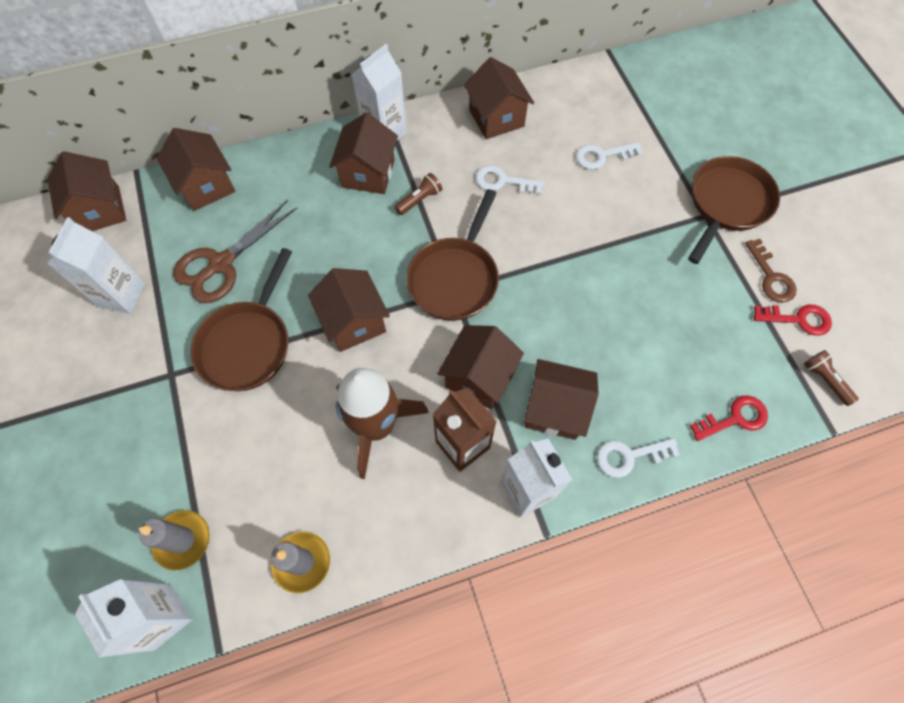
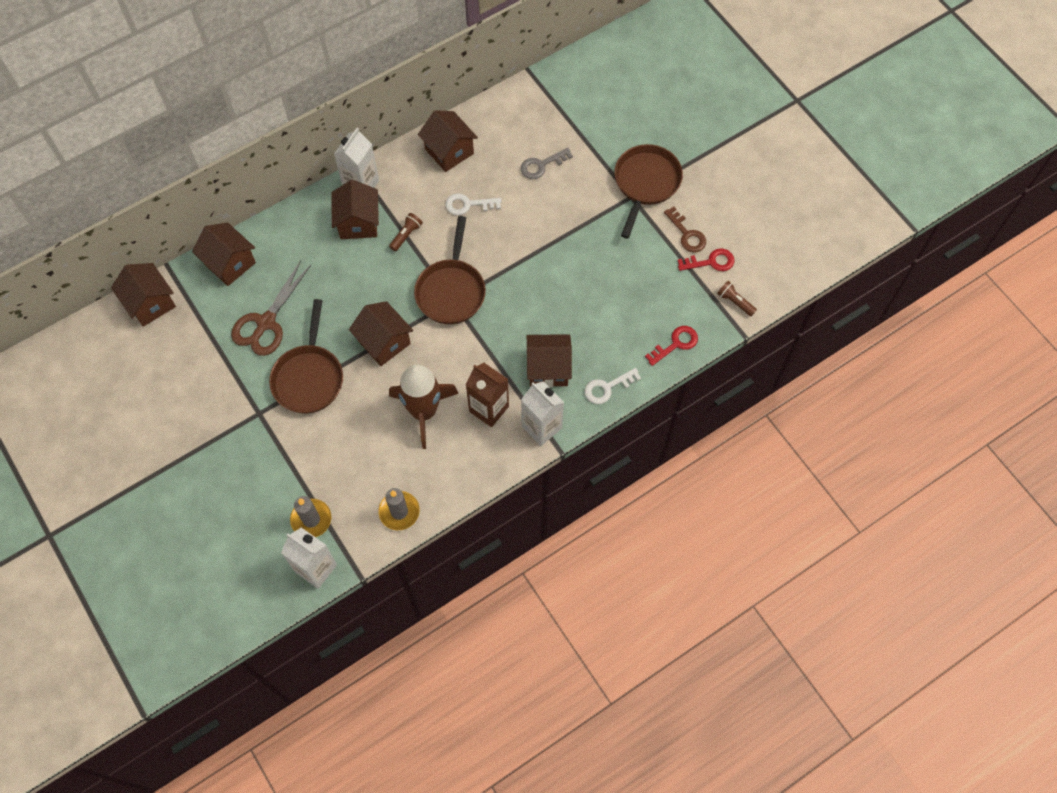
camera: 15 degrees left, 0 degrees up
(122, 295) = (197, 365): white carton -> none
(479, 377) = (488, 359): brown house -> none
(602, 156) = (542, 165): white key -> grey key

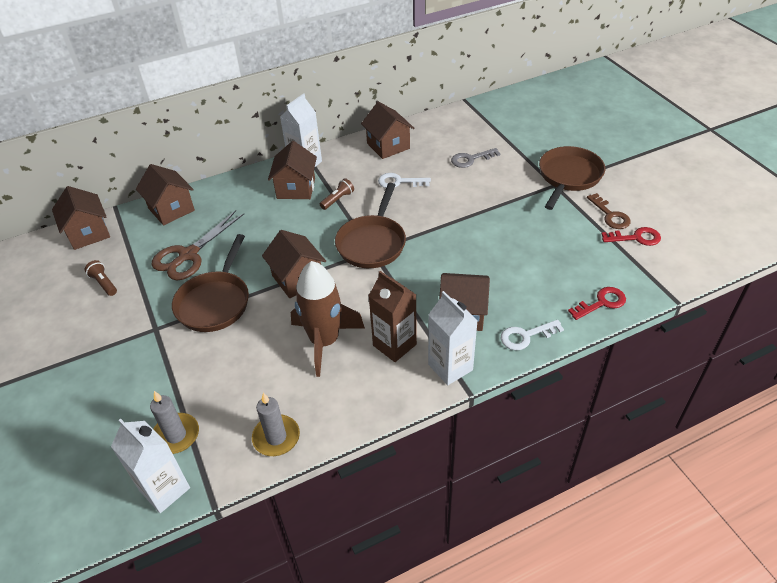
camera: 10 degrees right, 20 degrees down
(735, 302) = (664, 271): brown flashlight -> brown flashlight (104, 283)

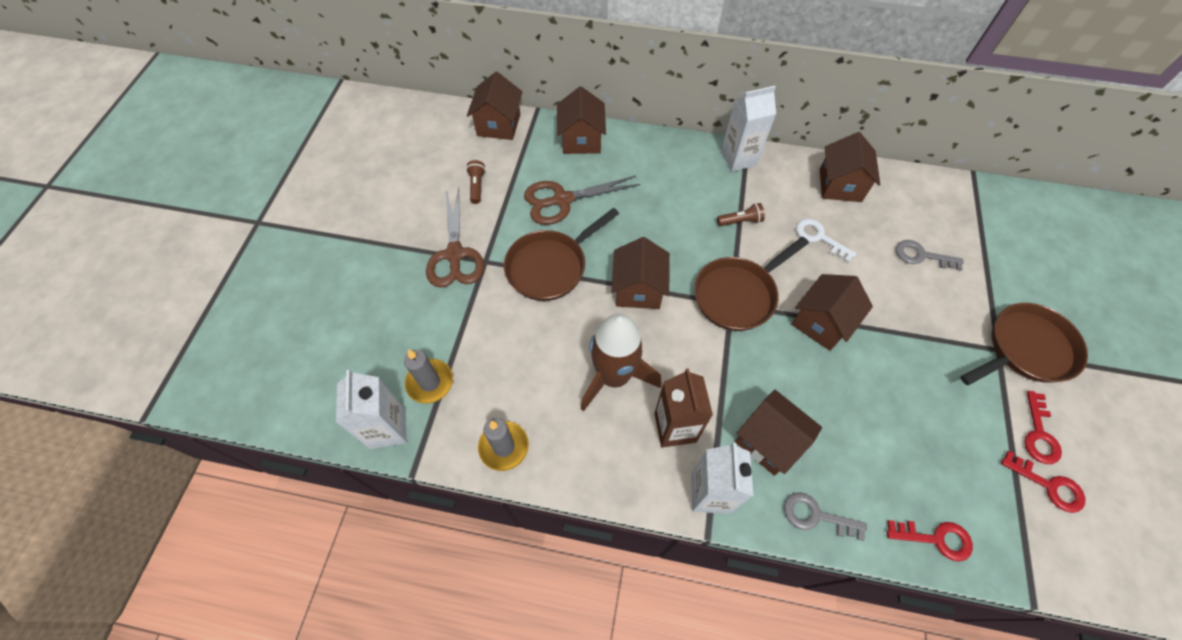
camera: 35 degrees right, 15 degrees up
(123, 338) = (455, 254): none -> brown scissors
(296, 188) = (709, 183): brown house -> brown house (821, 323)
(526, 336) = (816, 516): white key -> grey key
(610, 215) = (1039, 434): brown key -> red key

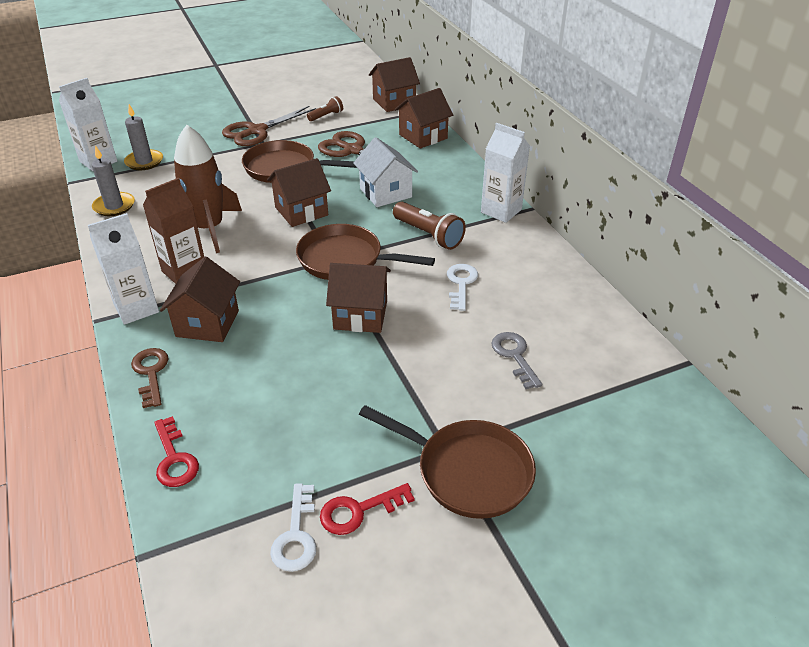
camera: 55 degrees right, 20 degrees down
(655, 215) = (385, 193): none -> white house
(740, 221) = (428, 235): brown flashlight -> brown flashlight, size x1.68
(816, 516) = (151, 373): grey key -> brown key
(840, 185) = (543, 276): brown house -> none
(1048, 485) = (296, 535): red key -> white key

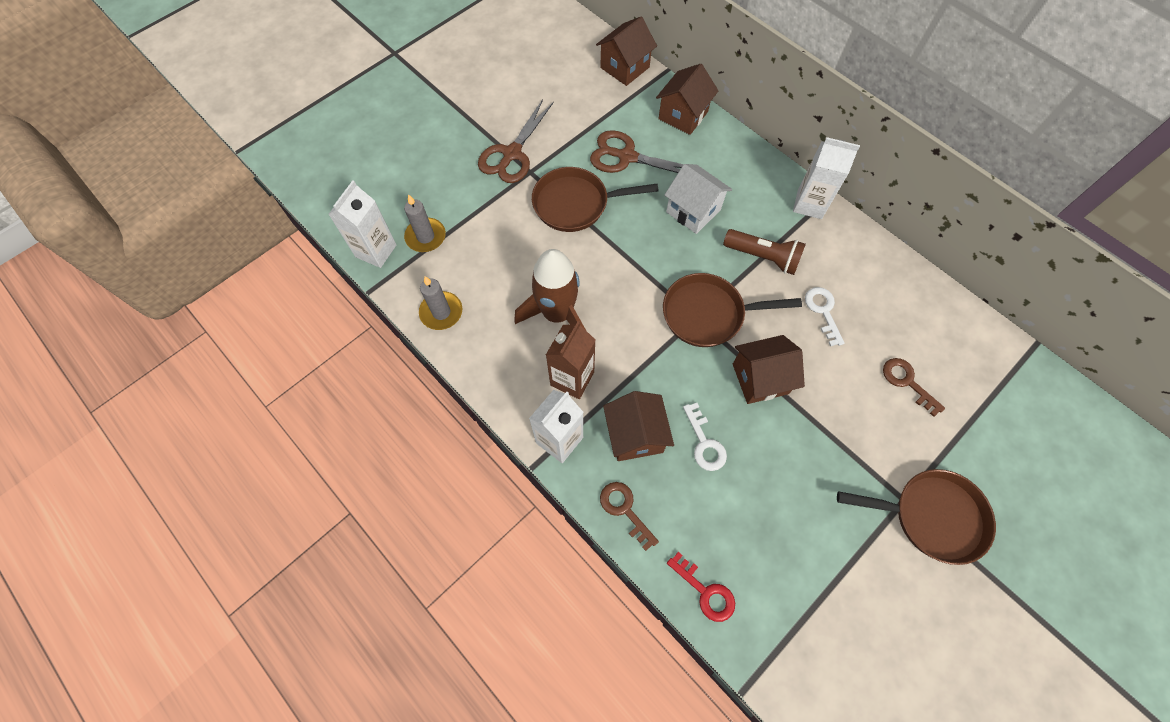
camera: 20 degrees left, 25 degrees up
(296, 535) = (842, 625): white key -> white key (704, 443)
(301, 211) = (629, 261): brown house -> none
(326, 116) = (569, 109): brown flashlight -> none
(359, 511) = (874, 585): red key -> none
(514, 356) = (907, 382): grey key -> brown key

